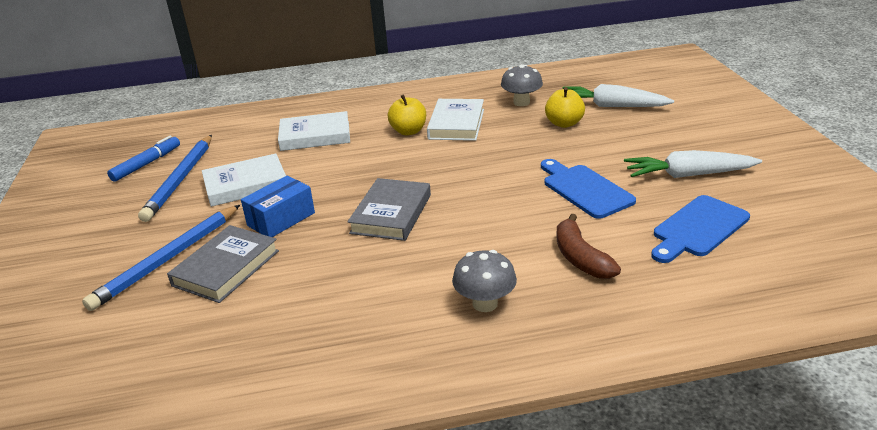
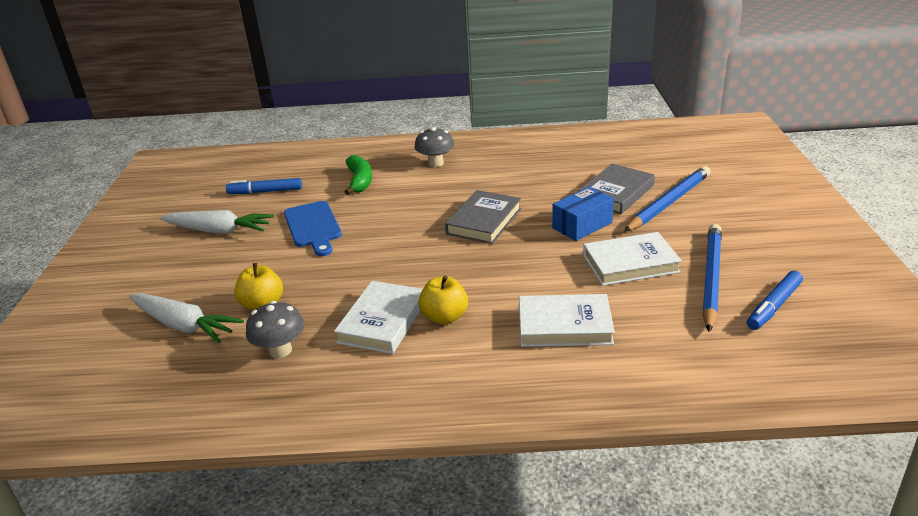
camera: 170 degrees left, 0 degrees up
(580, 258) = (360, 181): brown banana -> green banana
(698, 228) = (265, 192): blue cutting board -> blue marker

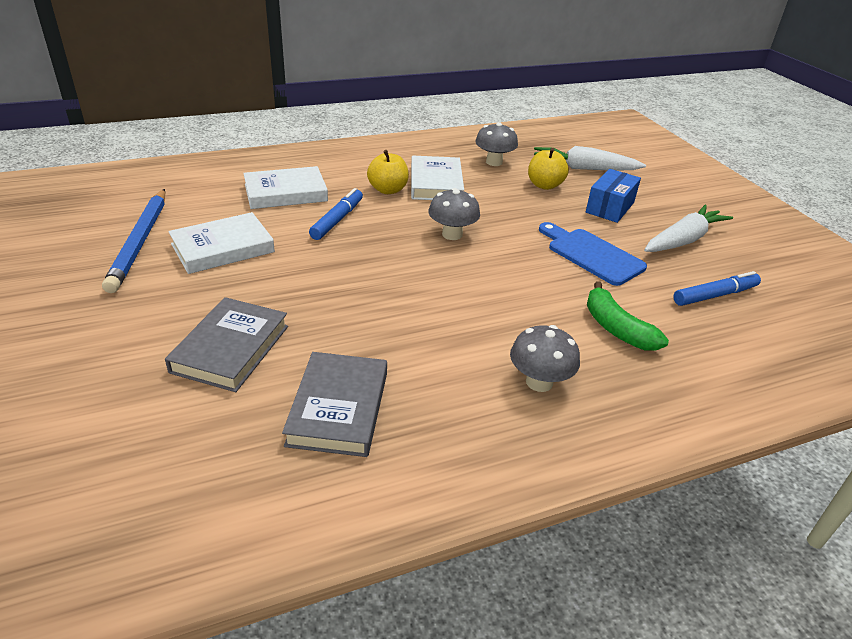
camera: 155 degrees right, 5 degrees up
(219, 231) = (683, 240): white carrot -> white carrot turned 150 degrees clockwise
(414, 256) = (452, 234): none -> grey mushroom
(484, 221) = (401, 282): grey book -> grey book (338, 408)
(582, 225) = (278, 289): blue box -> blue box (609, 207)
(669, 202) = (154, 339): blue pencil -> none
(774, 306) = (91, 222): blue marker -> blue marker (337, 220)

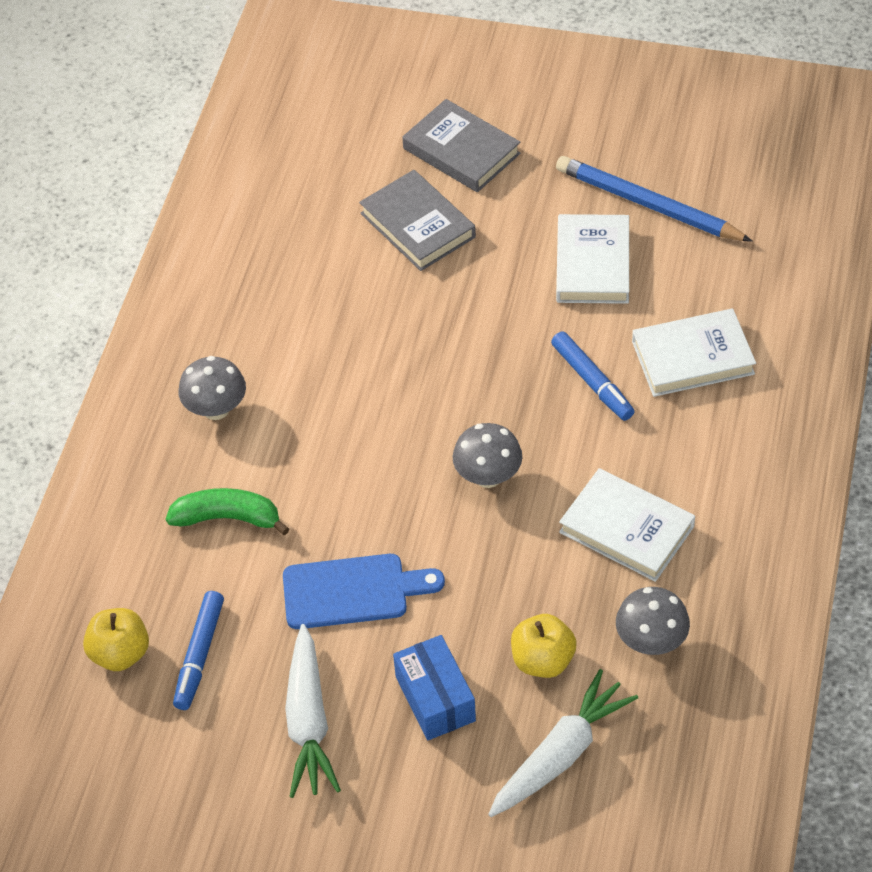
camera: 130 degrees right, 15 degrees up
(285, 193) = (693, 358): white book -> white book turned 60 degrees clockwise
(338, 408) = (294, 266): grey book -> grey book (461, 151)
(388, 190) = (639, 466): yellow apple -> yellow apple (120, 653)

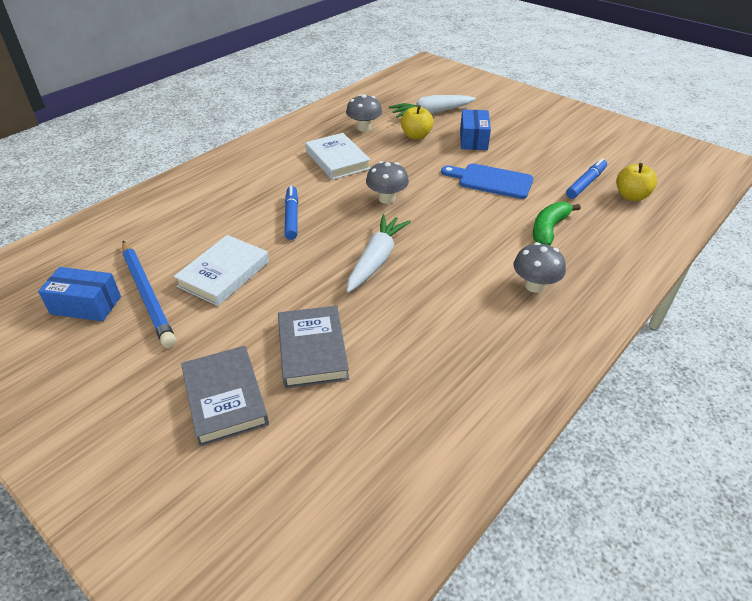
camera: 155 degrees left, 10 degrees down
(228, 518) = (548, 229): green banana -> green banana turned 90 degrees clockwise
(308, 721) = (537, 149): white carrot -> white carrot (376, 260)
(693, 358) = (227, 208): white book -> none
(697, 167) = (86, 305): none -> blue box

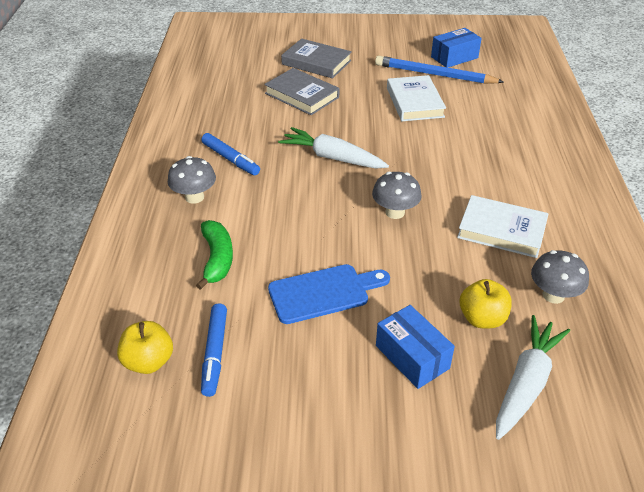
camera: 140 degrees right, 0 degrees up
(291, 217) = (441, 156): blue marker -> blue marker (230, 159)
(376, 260) = (332, 158): white carrot -> white carrot turned 135 degrees clockwise

